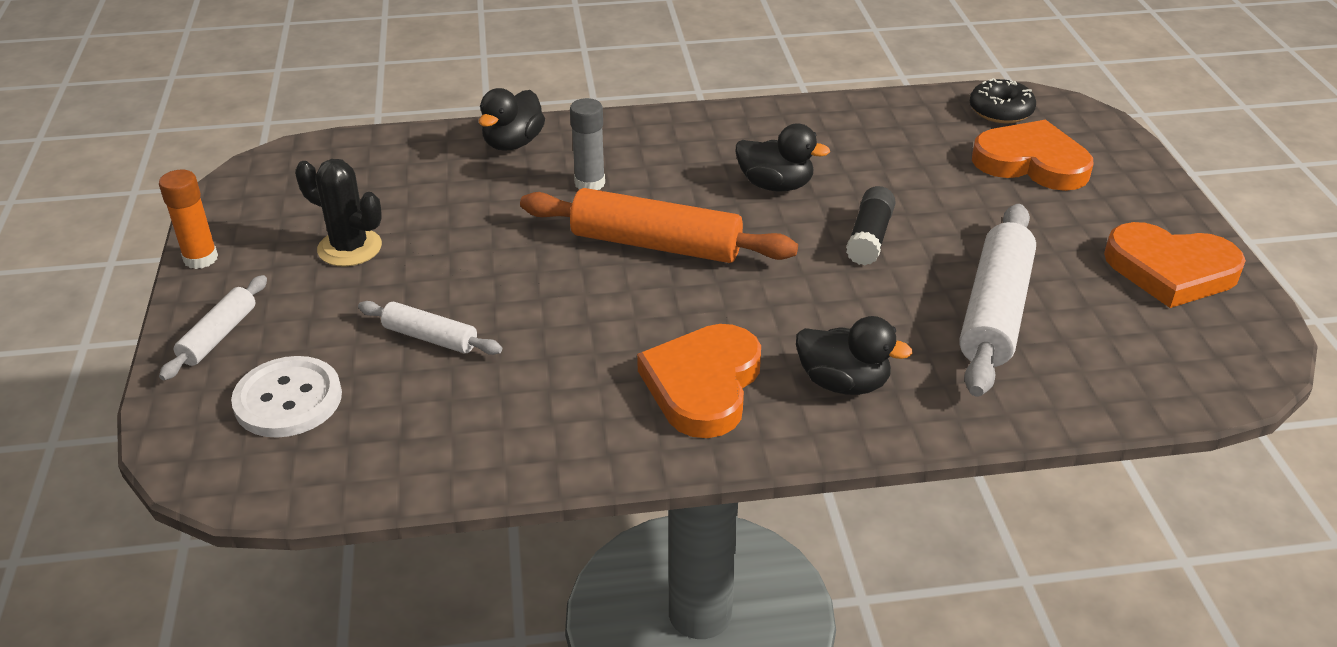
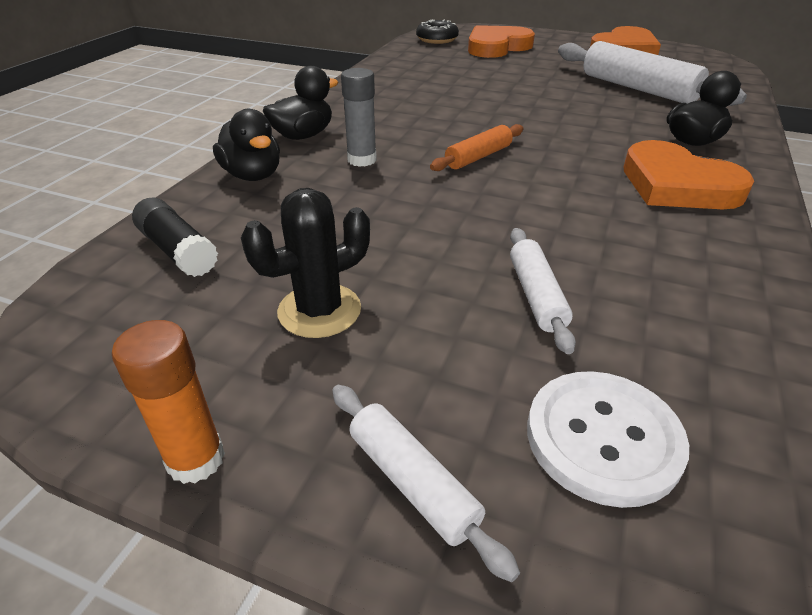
camera: 60 degrees left, 0 degrees up
(430, 338) = (536, 296): white rolling pin -> white rolling pin turned 60 degrees counterclockwise
(656, 244) = (478, 157): orange rolling pin -> orange rolling pin, size x0.53
(775, 185) = (445, 104): black duck -> black duck (303, 135)
(869, 238) = (535, 96): black glue stick -> black glue stick (178, 251)

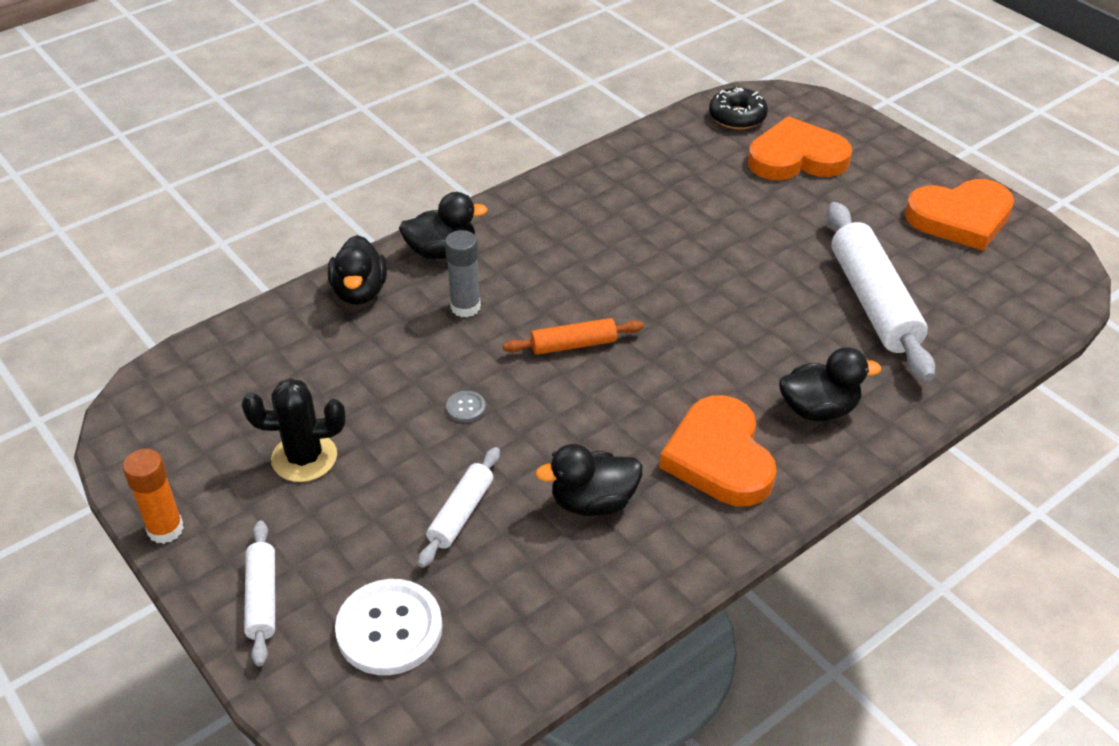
camera: 30 degrees right, 5 degrees up
(178, 251) = (251, 359): black glue stick -> none
(440, 219) = (465, 407): none -> grey button
(634, 244) = (593, 502): none -> black duck

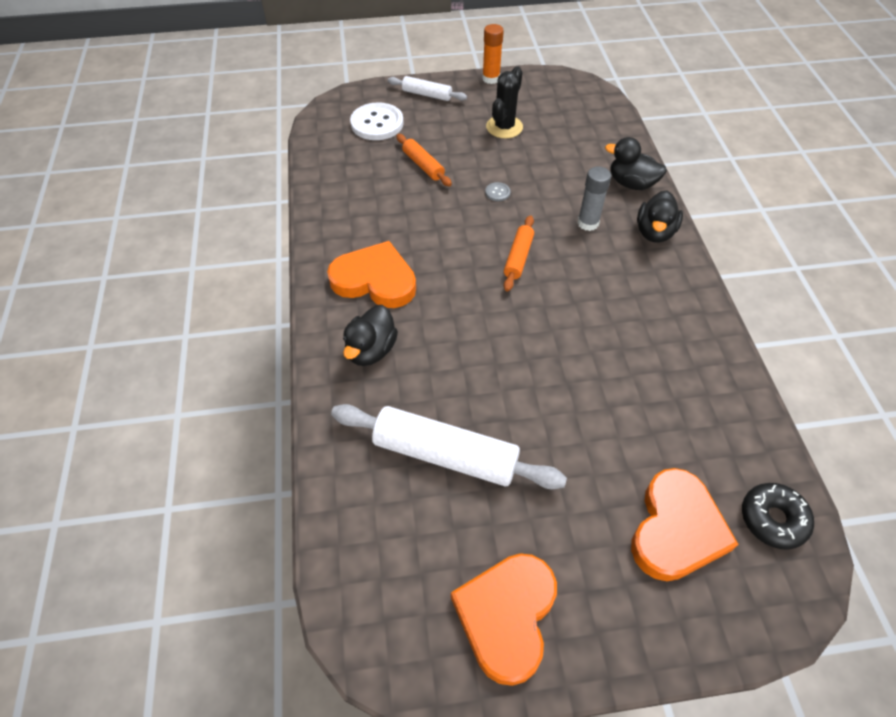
camera: 120 degrees right, 10 degrees up
(461, 513) = (423, 165): white rolling pin -> orange rolling pin
(593, 502) = (389, 214): black duck -> none

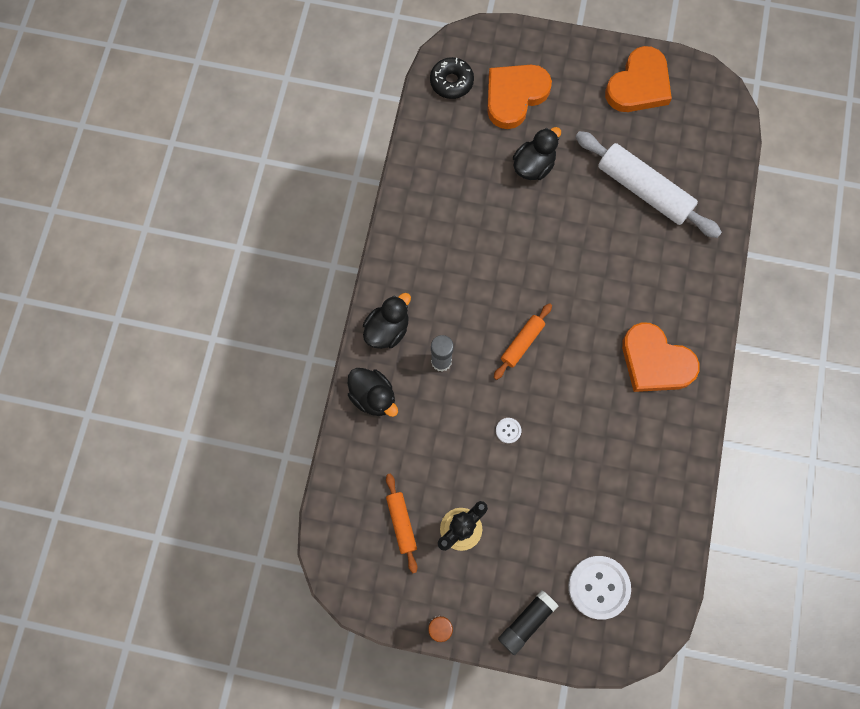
camera: 160 degrees left, 20 degrees up
(371, 350) = (675, 291): black duck -> black duck (533, 166)
(423, 165) = (568, 497): orange rolling pin -> orange rolling pin (401, 523)
(427, 95) = (526, 622): white rolling pin -> black glue stick
(497, 192) = (508, 430): grey button -> white button

